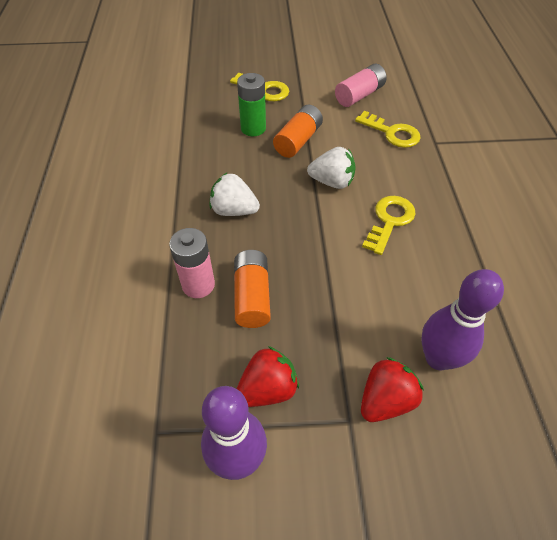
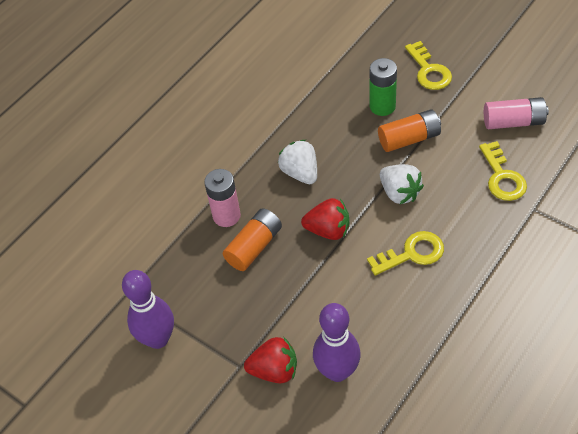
camera: 45 degrees right, 0 degrees up
(267, 389) = (209, 313): red strawberry -> red strawberry (328, 230)

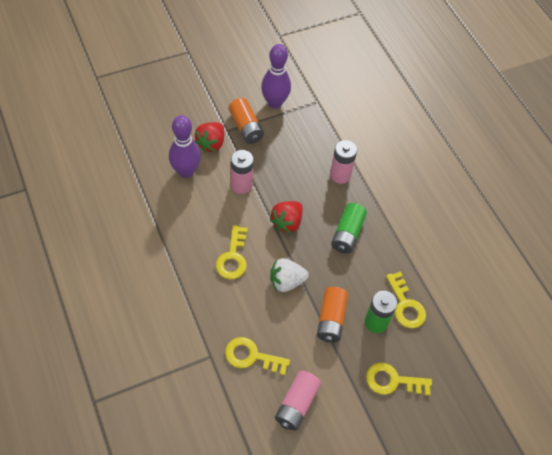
camera: 110 degrees right, 5 degrees up
(254, 247) = (304, 177): orange battery -> orange battery (246, 127)
(300, 173) = (347, 234): white strawberry -> green battery
(312, 301) = (241, 185): none -> pink battery
(345, 94) = (405, 305): none -> yellow key

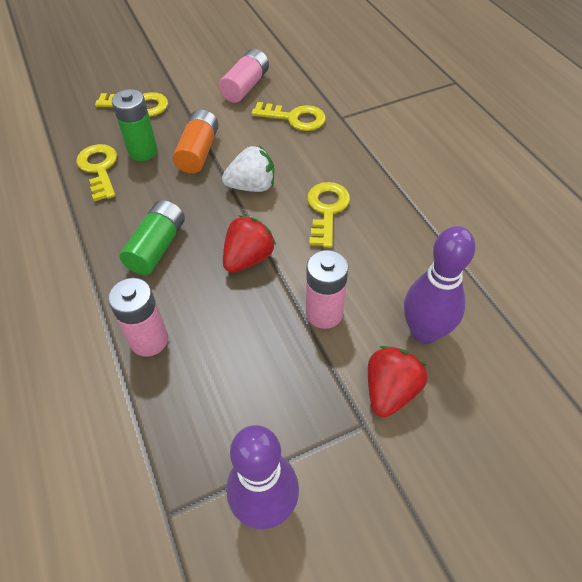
camera: 175 degrees left, 5 degrees down
(246, 127) = (326, 434): orange battery -> none

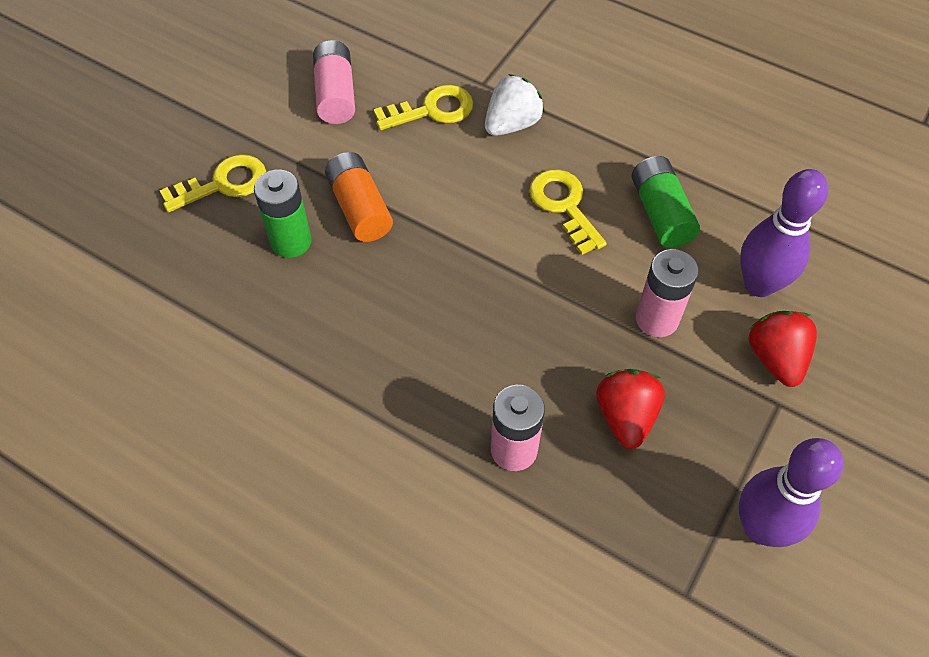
camera: 35 degrees left, 5 degrees up
(99, 169) = (258, 291): yellow key -> none
(157, 247) = (423, 347): green battery -> green battery (660, 213)
(248, 258) = (532, 304): red strawberry -> red strawberry (625, 416)
(252, 186) = (461, 219): white strawberry -> white strawberry (512, 124)

